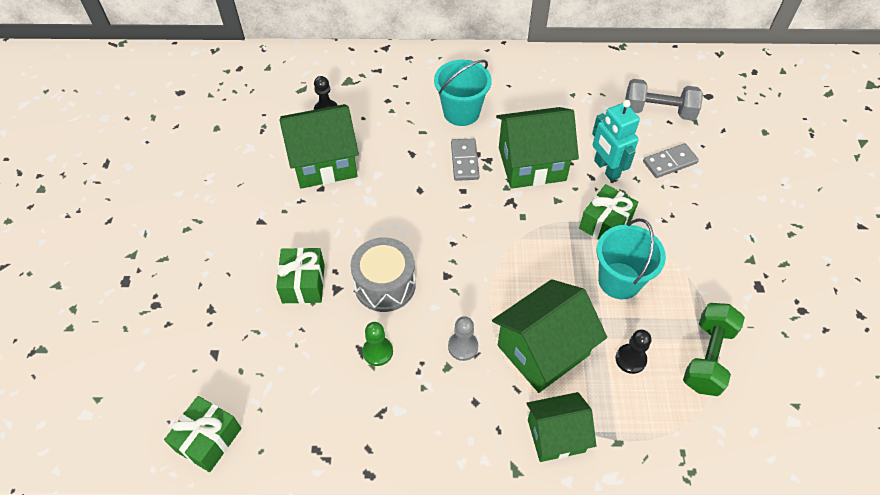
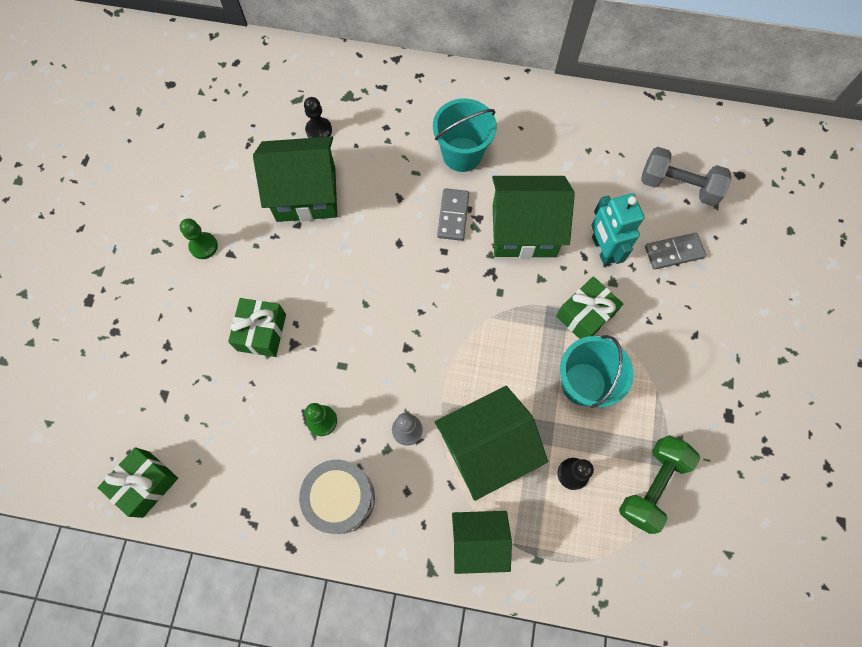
camera: 10 degrees right, 15 degrees up
(233, 218) = (203, 246): none -> green pawn
(385, 285) = (342, 348): grey drum -> grey drum (341, 498)

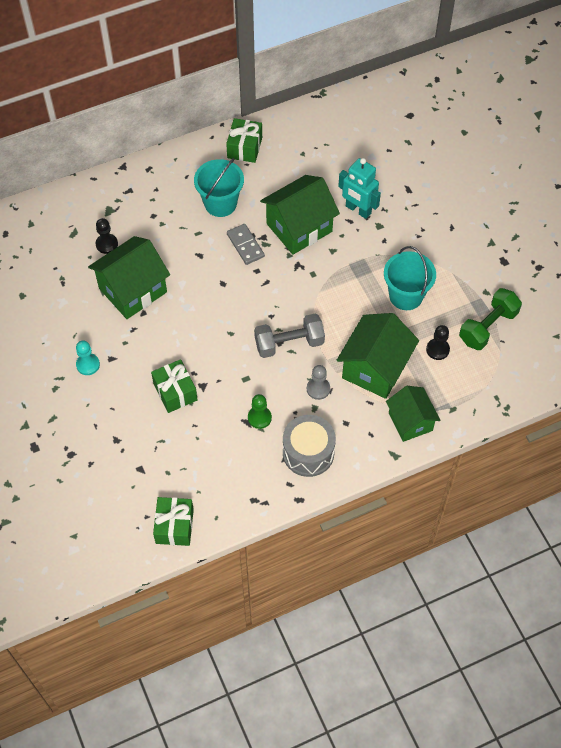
camera: 35 degrees left, 10 degrees down
(203, 246) = (88, 365): green pawn -> turquoise pawn
(478, 541) = (410, 421): green house -> green house turned 75 degrees counterclockwise
(585, 315) = (377, 255): green gift -> green gift (244, 147)
(652, 485) = (488, 327): green dumbbell -> green dumbbell turned 45 degrees clockwise
(673, 252) = (403, 186): grey domino -> none
(678, 186) = (376, 144): grey dumbbell -> grey dumbbell (289, 343)

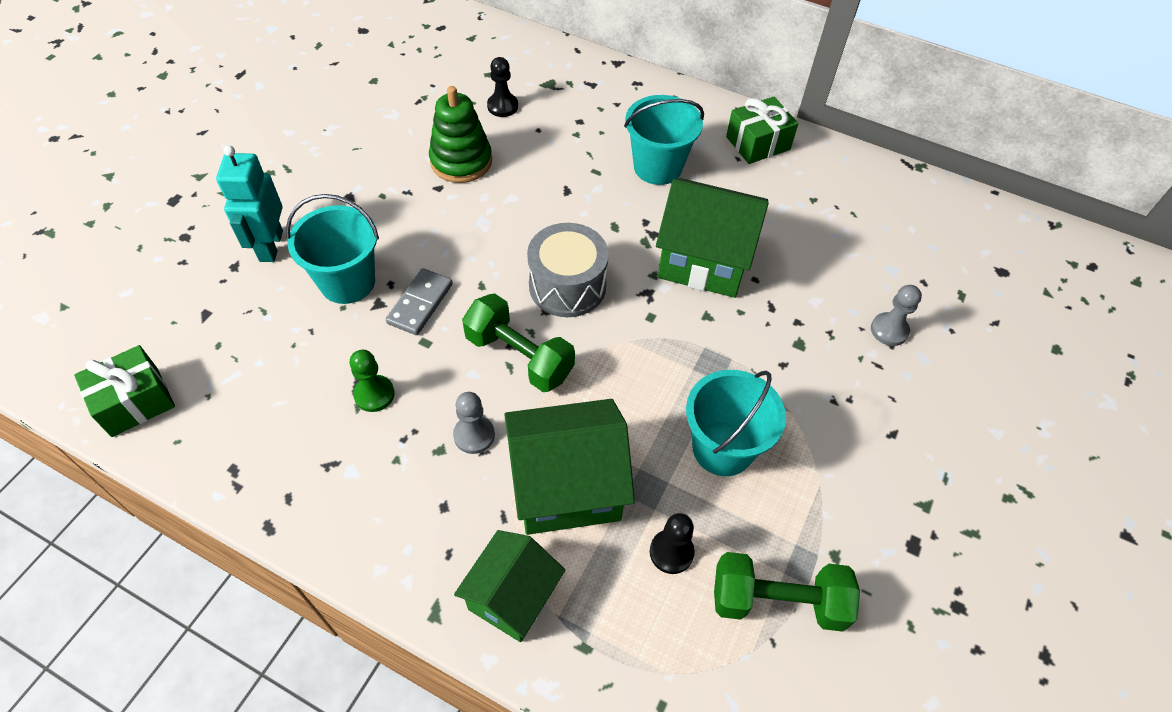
camera: 50 degrees right, 5 degrees down
(88, 365) = (324, 181): turquoise pawn -> none
(133, 290) = (461, 161): green house -> green stacking toy
(175, 392) = (347, 282): green gift -> turquoise bucket
(245, 245) = (623, 224): grey domino -> grey domino (420, 303)
(289, 343) = (519, 356): grey dumbbell -> green dumbbell
(308, 452) = (358, 489): grey drum -> grey drum (567, 286)
(358, 210) = (797, 305): turquoise robot -> turquoise robot (270, 246)
(402, 185) = (889, 330): none -> grey pawn

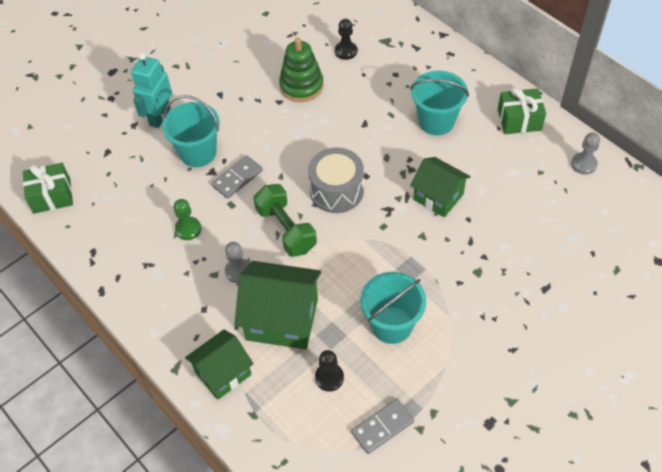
camera: 25 degrees right, 0 degrees up
(704, 260) = (438, 197): green house -> green house, size x0.66
(777, 601) = (382, 427): green dumbbell -> grey domino
(889, 330) = (547, 280): grey pawn -> grey pawn (583, 164)

